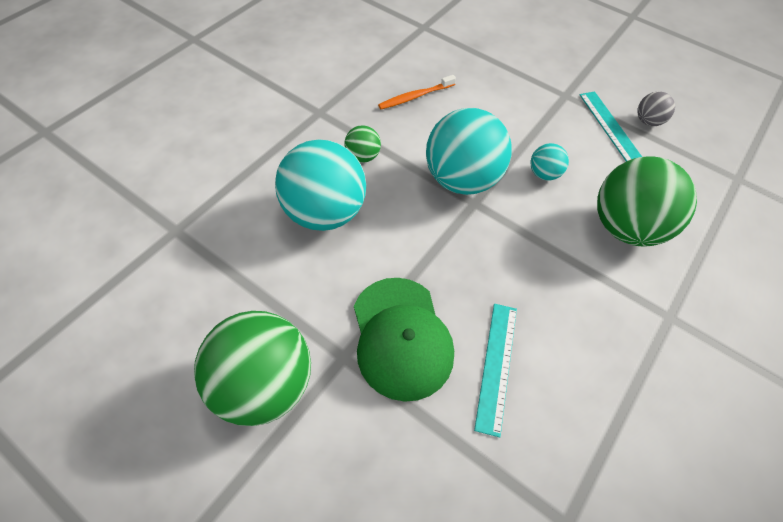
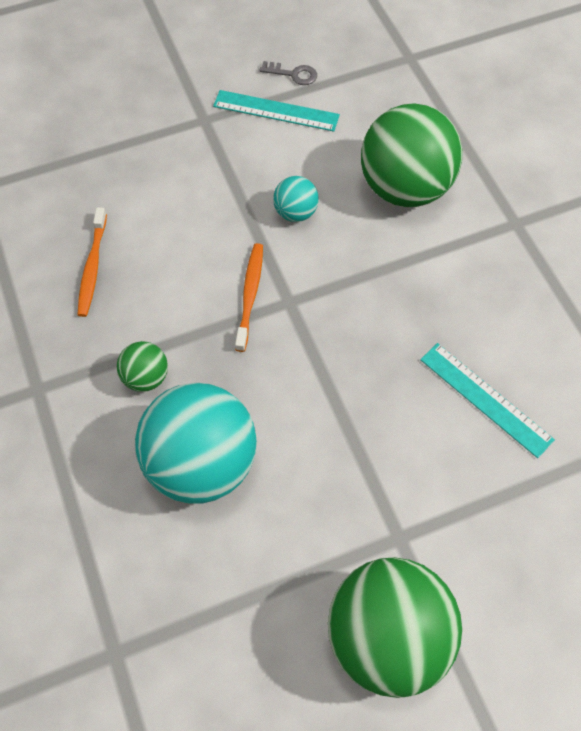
camera: 55 degrees left, 5 degrees up
(401, 337) = (408, 468): green cap -> none
(461, 179) = (250, 294): turquoise ball -> orange toothbrush
(648, 121) = (293, 74): grey ball -> grey key

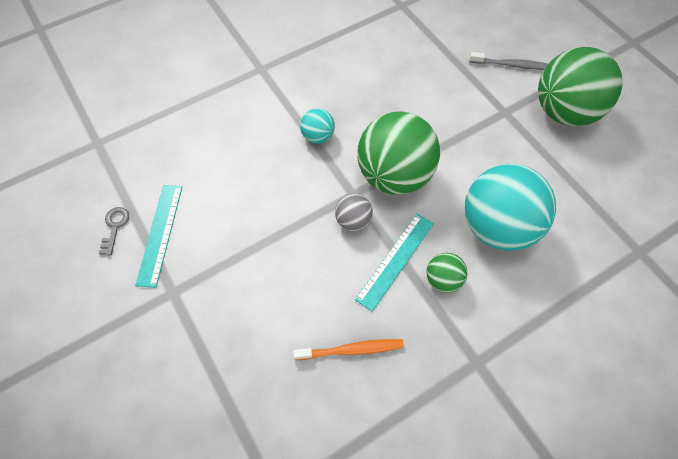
camera: 100 degrees left, 0 degrees up
(250, 294) = (353, 221): orange toothbrush -> grey ball
(295, 212) = (270, 202): turquoise ball -> turquoise ball (318, 136)
(404, 188) = (237, 133): green ball -> green ball (394, 175)
(485, 399) = (401, 77): turquoise ruler -> turquoise ruler (395, 260)
(499, 582) = (512, 65): none -> grey toothbrush

